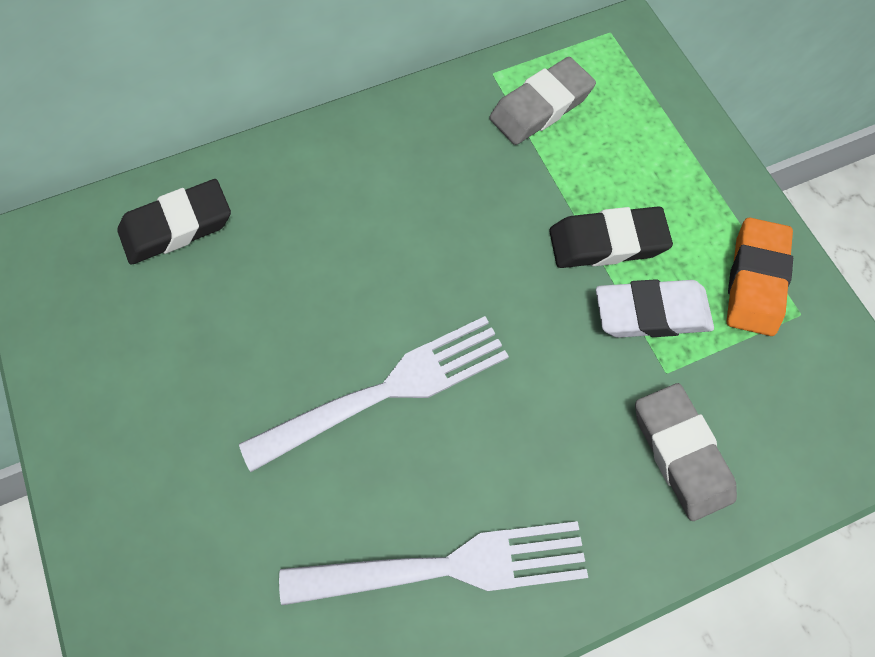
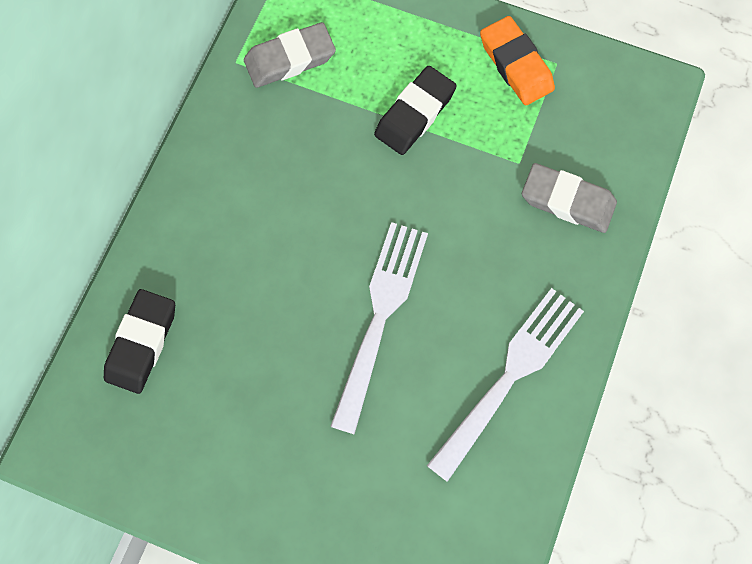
camera: 45 degrees left, 5 degrees up
(541, 107) = (290, 59): grey eraser -> grey eraser turned 60 degrees clockwise
(651, 313) = (479, 135): white eraser -> none

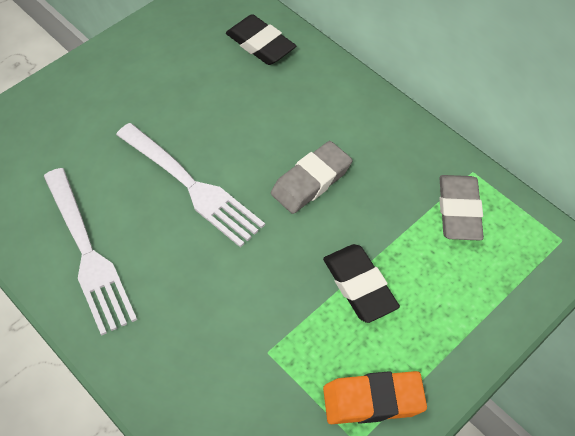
camera: 115 degrees right, 15 degrees down
(567, 201) = (207, 375): grey eraser -> grey eraser (311, 181)

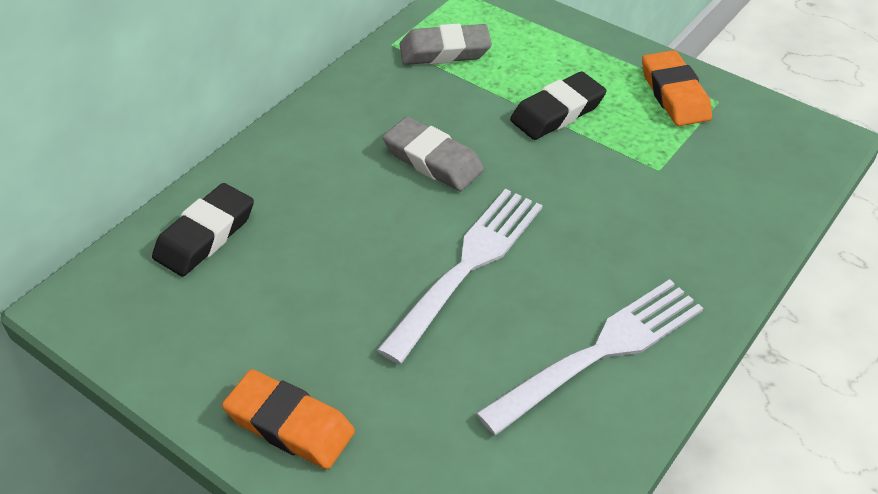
camera: 100 degrees left, 10 degrees down
(94, 79) = (290, 424): none -> orange eraser

